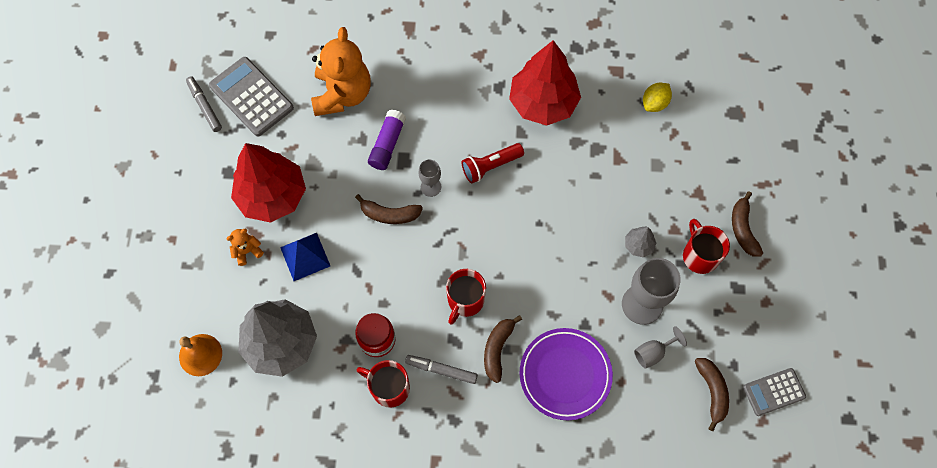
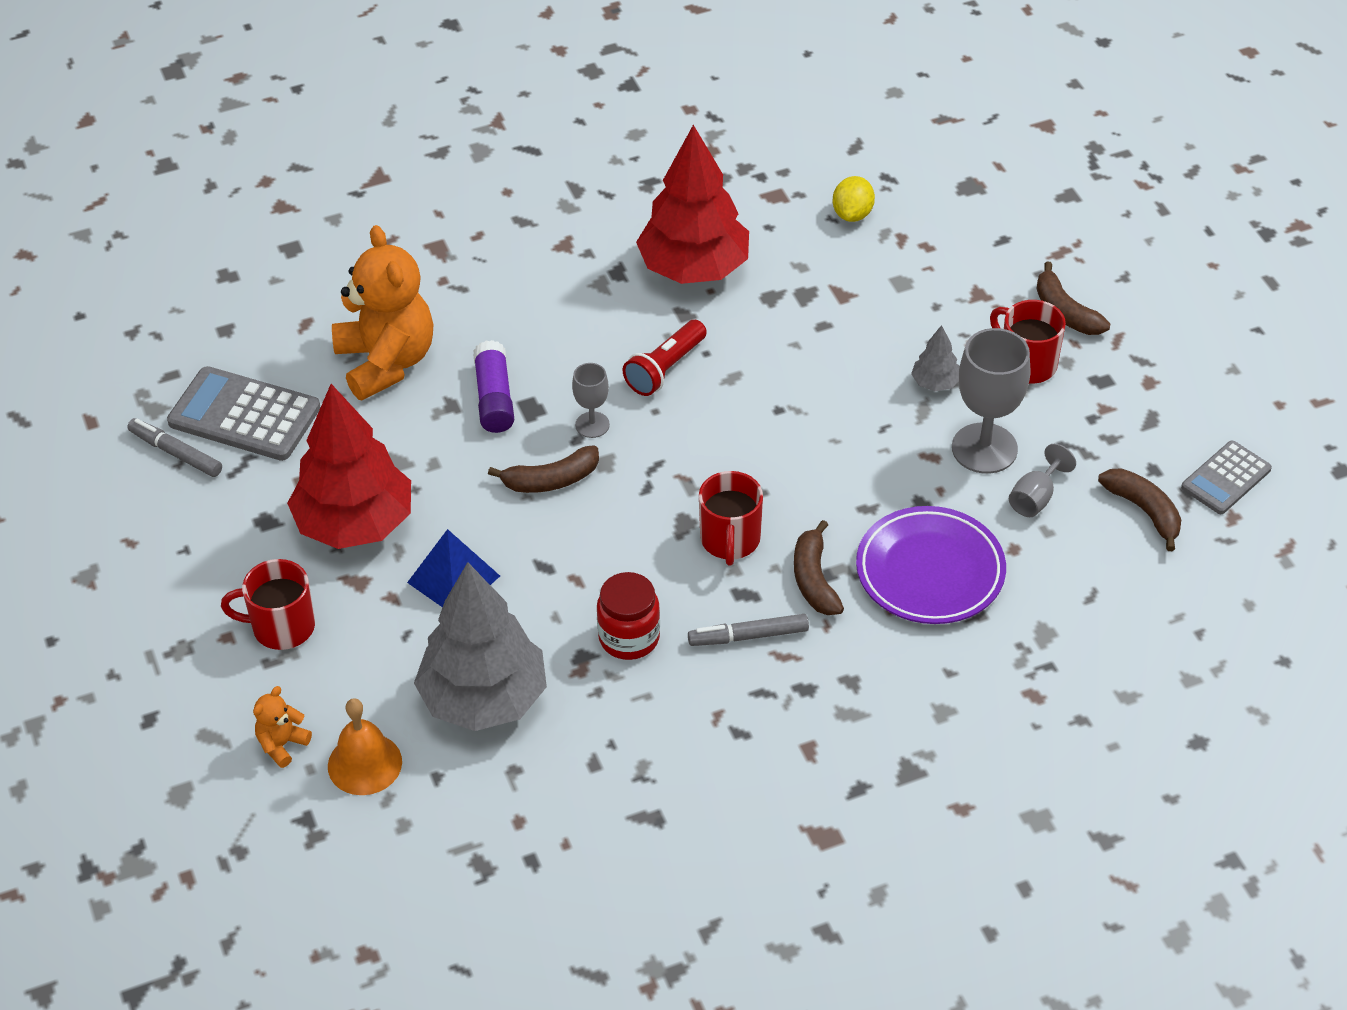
camera: 25 degrees left, 20 degrees down
(247, 251) = (358, 606): orange teddy bear -> orange teddy bear (282, 744)
(389, 388) = (684, 688): red mug -> red mug (281, 627)

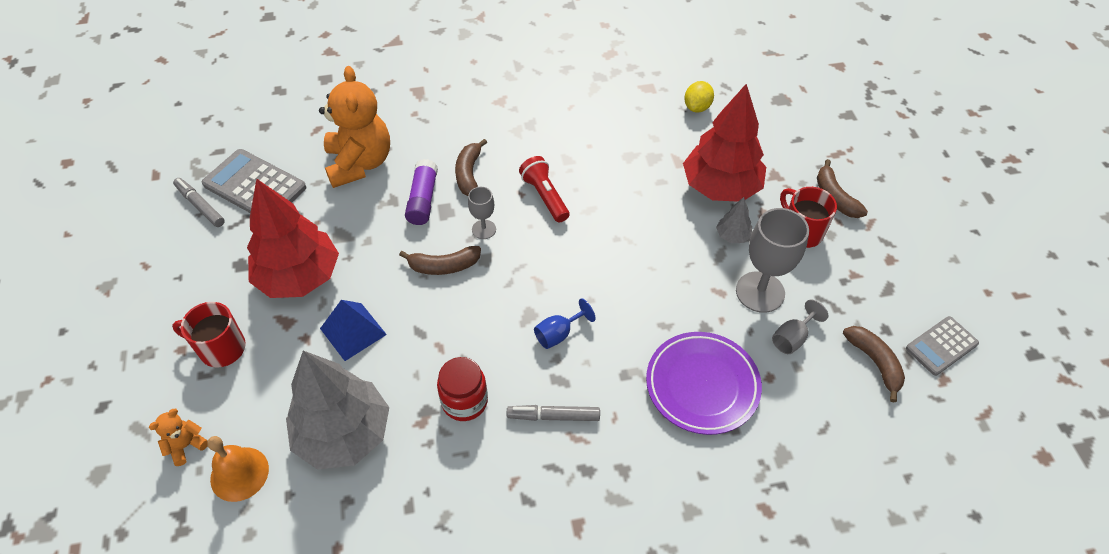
camera: 10 degrees right, 5 degrees up
(665, 369) = (545, 196): red flashlight -> red flashlight turned 105 degrees clockwise
(694, 268) = (582, 129): red tree -> red tree (720, 187)
(730, 540) = (558, 334): red mug -> blue goblet
(814, 579) = (613, 377): brown banana -> brown banana (469, 174)

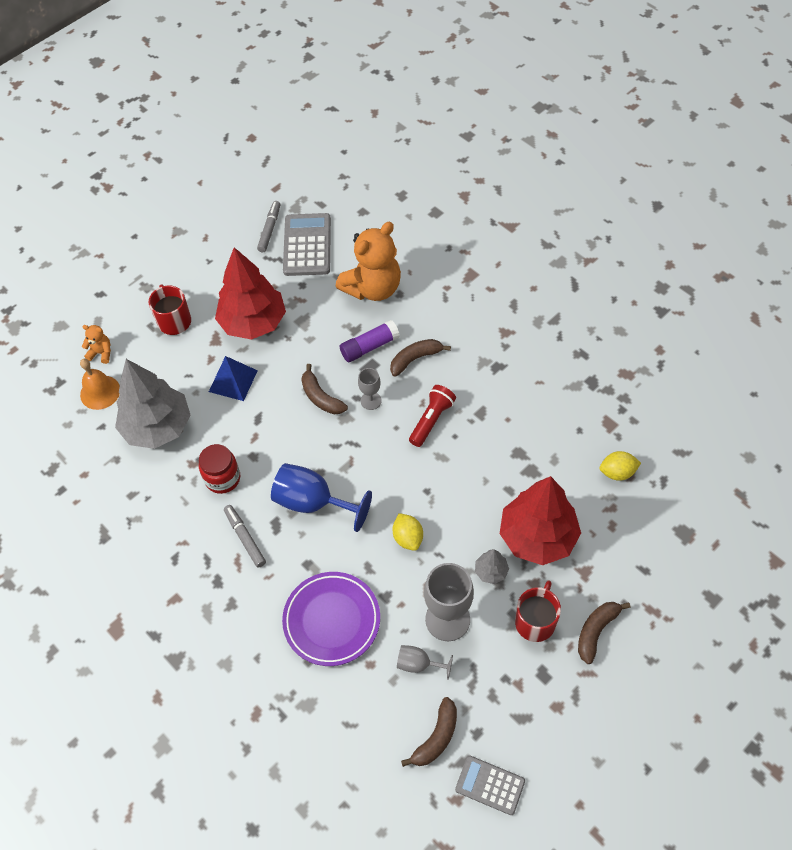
camera: 60 degrees right, 5 degrees up
(558, 334) = (313, 502): blue goblet -> blue goblet, size x1.89
(655, 278) = (408, 538): none -> yellow lemon

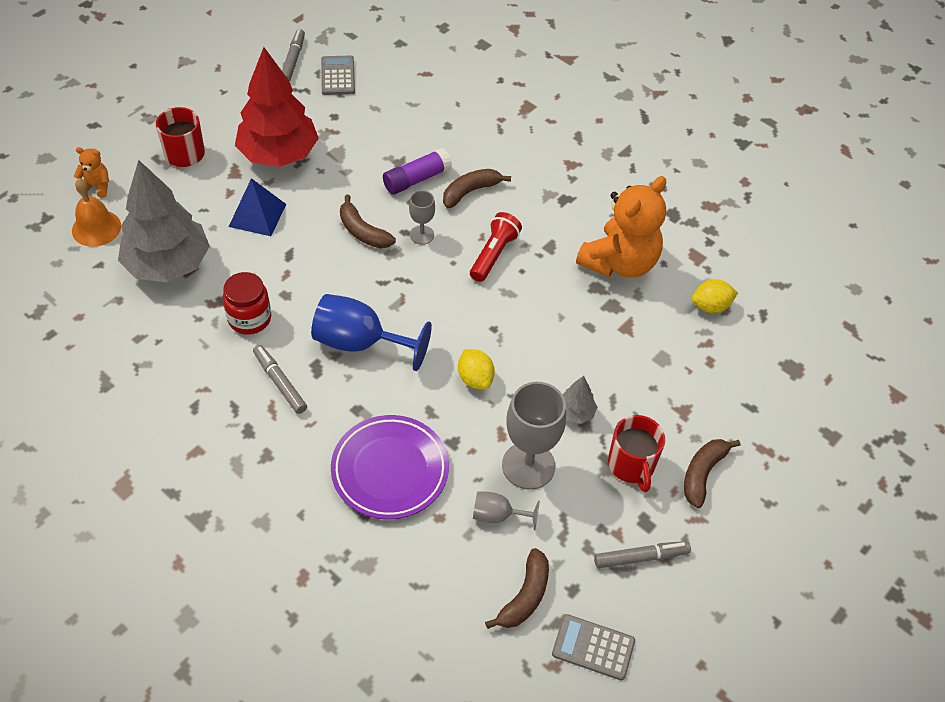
camera: 10 degrees left, 5 degrees down
(307, 245) = (338, 76): grey calculator -> grey calculator, size x0.62
(373, 288) = (416, 119): orange teddy bear -> orange teddy bear (619, 262)
(535, 621) = (631, 465): red mug -> red mug turned 150 degrees clockwise
(536, 706) = (641, 557): none -> grey marker
(537, 537) = (626, 375): red tree -> none

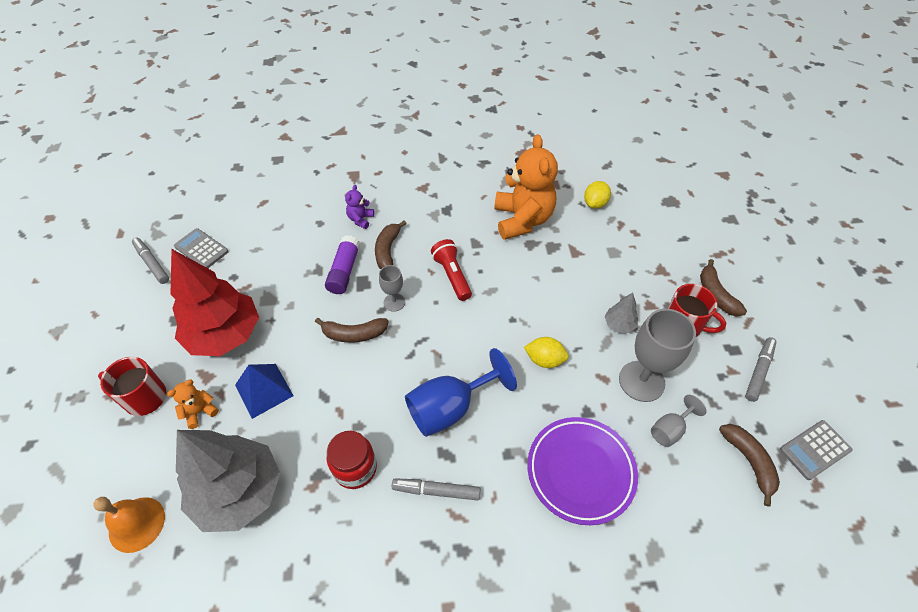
camera: 45 degrees left, 0 degrees up
(96, 186) = (94, 491): orange teddy bear -> orange teddy bear (200, 411)
(483, 149) = (360, 219): none -> purple teddy bear

